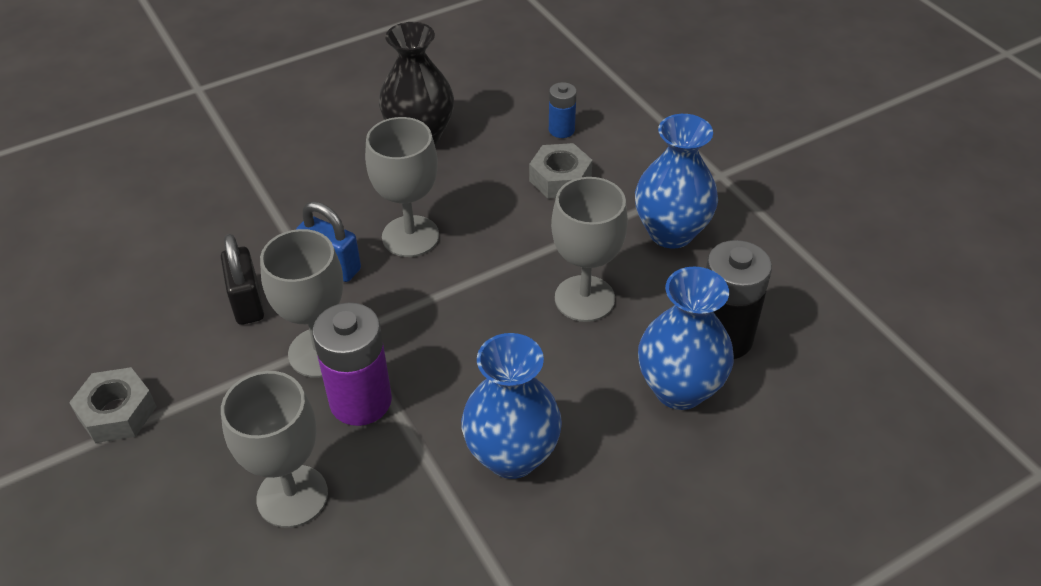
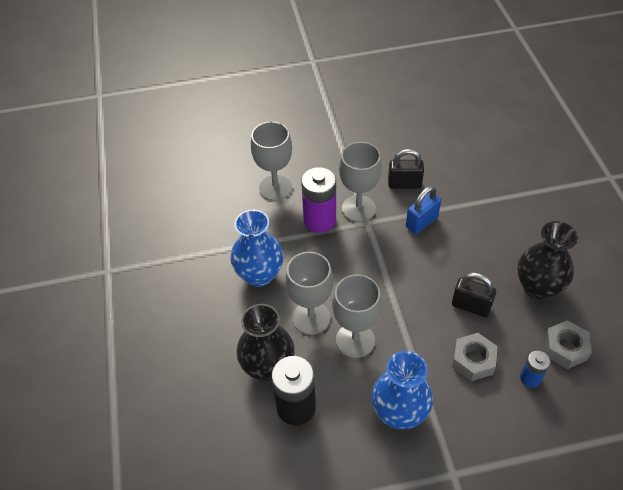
camera: 110 degrees right, 5 degrees up
(117, 412) = (349, 133): grey nut -> grey nut (565, 348)
(410, 236) = (437, 263): grey goblet -> grey goblet (311, 318)
(475, 192) = (471, 306): none -> black padlock
(679, 389) = (268, 367): blue vase -> black vase

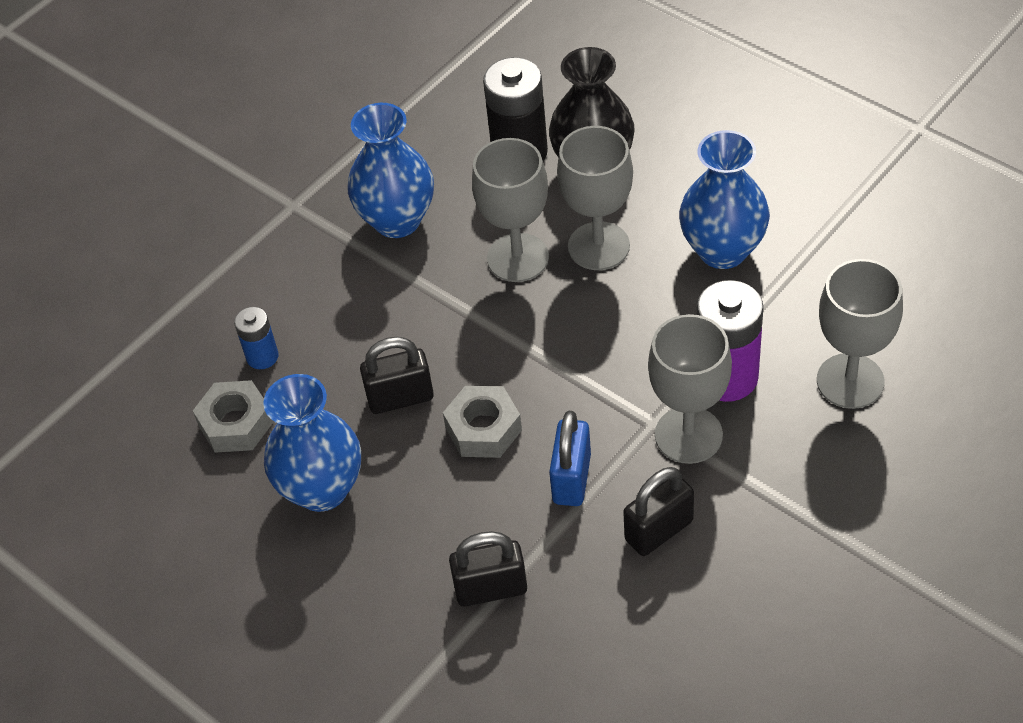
camera: 145 degrees right, 0 degrees up
(473, 360) = (349, 331): grey nut -> grey nut (483, 429)
(489, 203) = (491, 589): none -> black padlock
(537, 287) = (322, 489): black vase -> blue vase

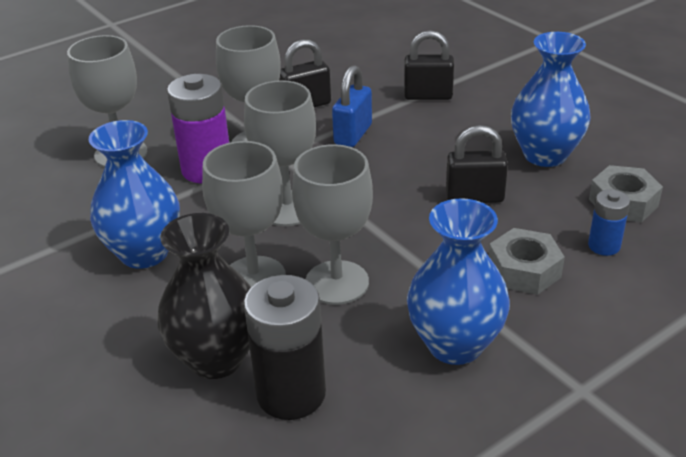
camera: 170 degrees left, 15 degrees down
(483, 429) = (409, 169): grey nut -> grey nut (524, 270)
(603, 338) = (287, 208): none -> grey goblet

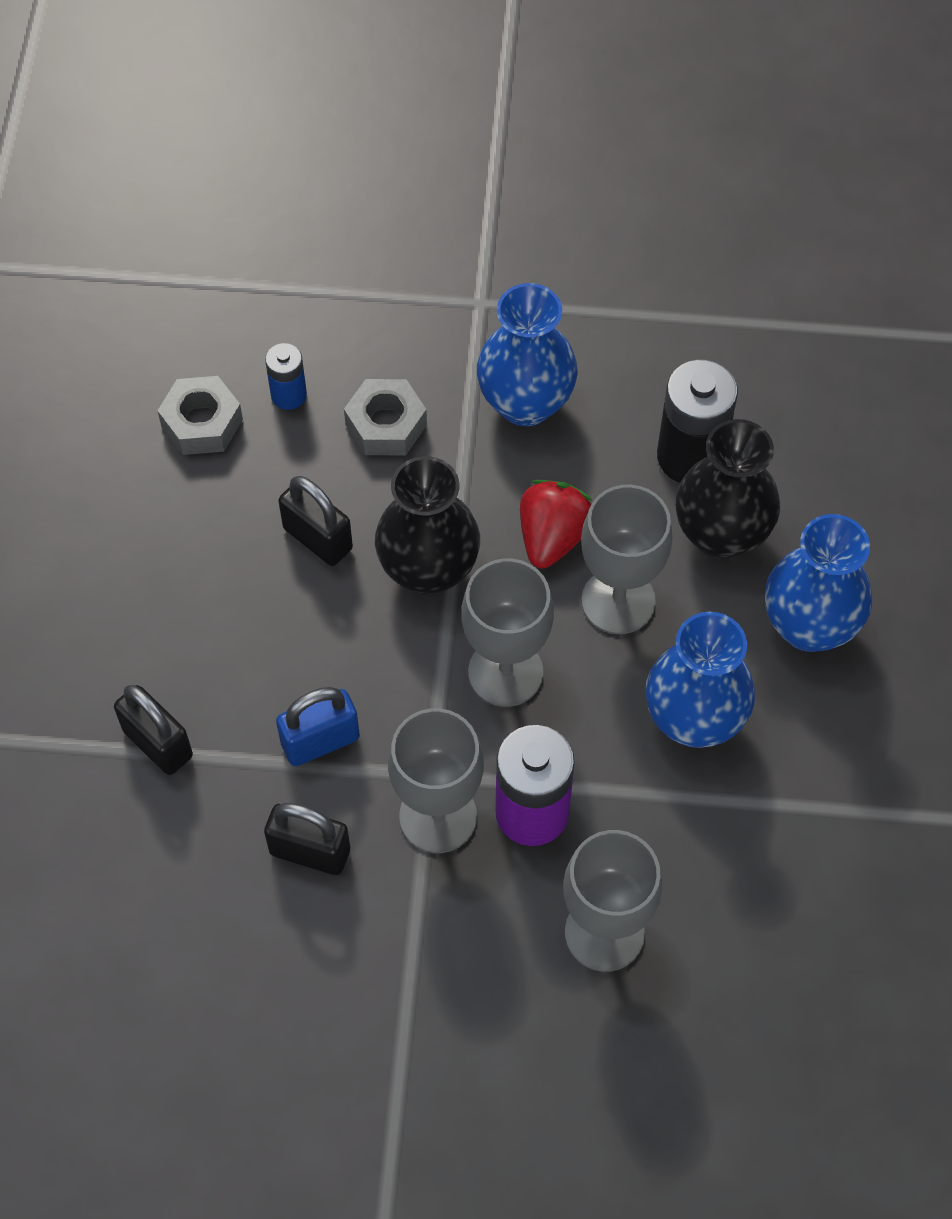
camera: 140 degrees left, 25 degrees up
(337, 282) = (552, 537): grey goblet -> red strawberry
(392, 222) = (428, 570): none -> black vase
(545, 155) = (177, 538): blue vase -> blue vase (809, 626)

